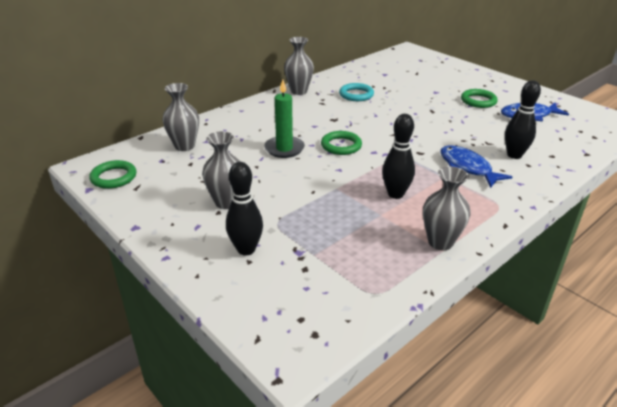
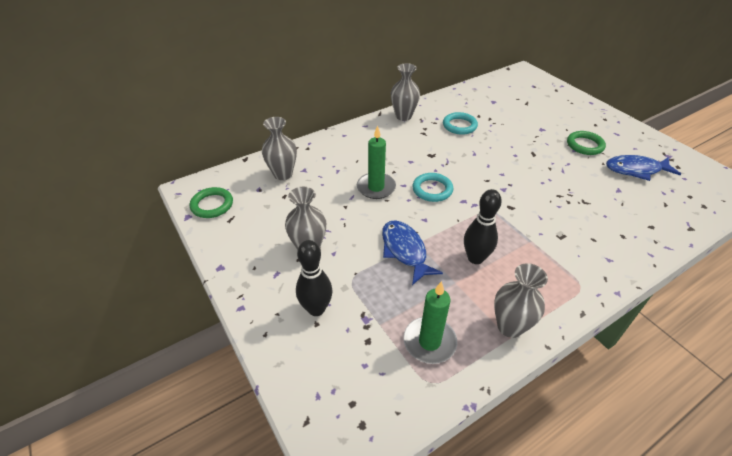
camera: 10 degrees right, 10 degrees up
(341, 146) = (432, 189): green ring -> turquoise ring
(366, 262) = (429, 342): none -> green candle
(467, 167) = (556, 232): blue fish -> blue fish (405, 250)
(514, 155) = (610, 221): black bowling pin -> none

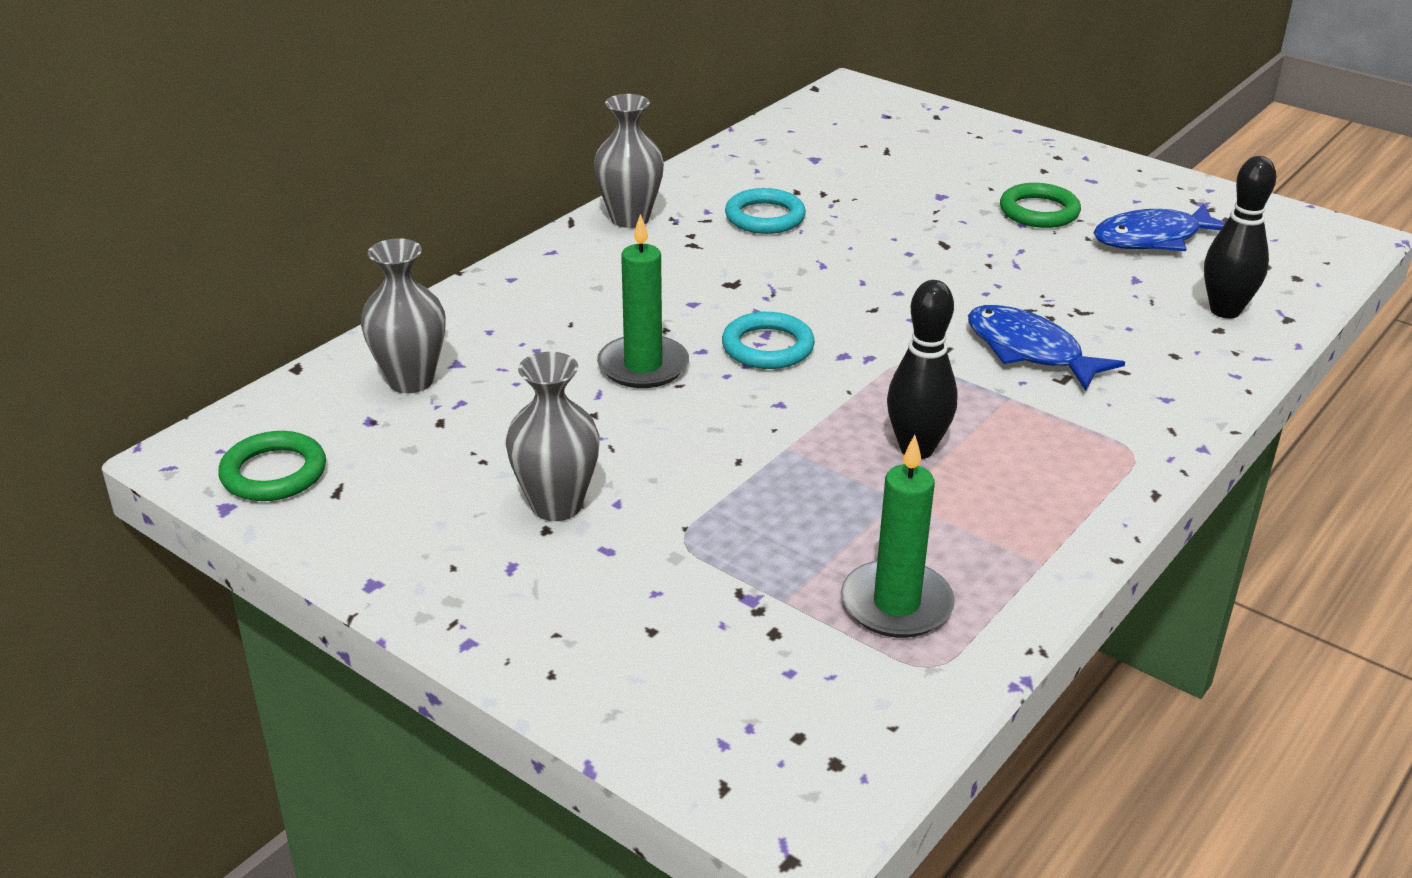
camera: 20 degrees left, 10 degrees down
(316, 309) = (637, 606): black bowling pin -> black bowling pin (1225, 311)
(405, 250) = (767, 466): blue fish -> blue fish (1029, 351)
(510, 326) = (1034, 544): grey vase -> none

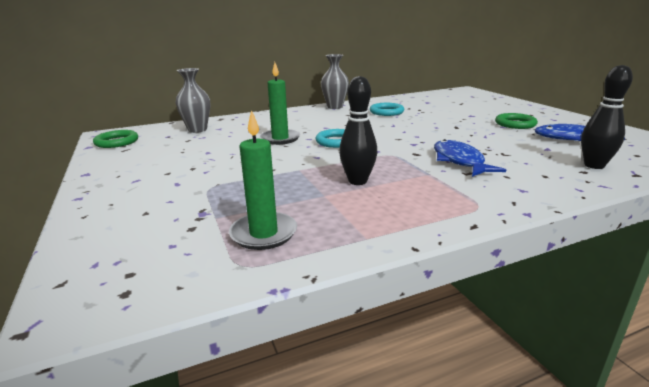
camera: 30 degrees right, 10 degrees down
(556, 505) = (183, 167): grey vase -> none

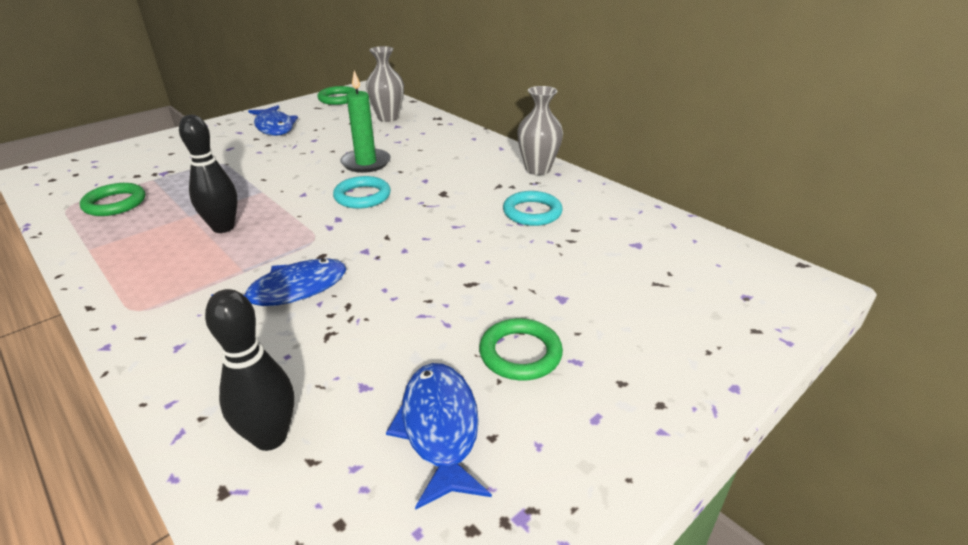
camera: 70 degrees right, 10 degrees up
(149, 165) = (274, 127): none -> blue fish
(263, 233) = (115, 203): green candle -> green ring

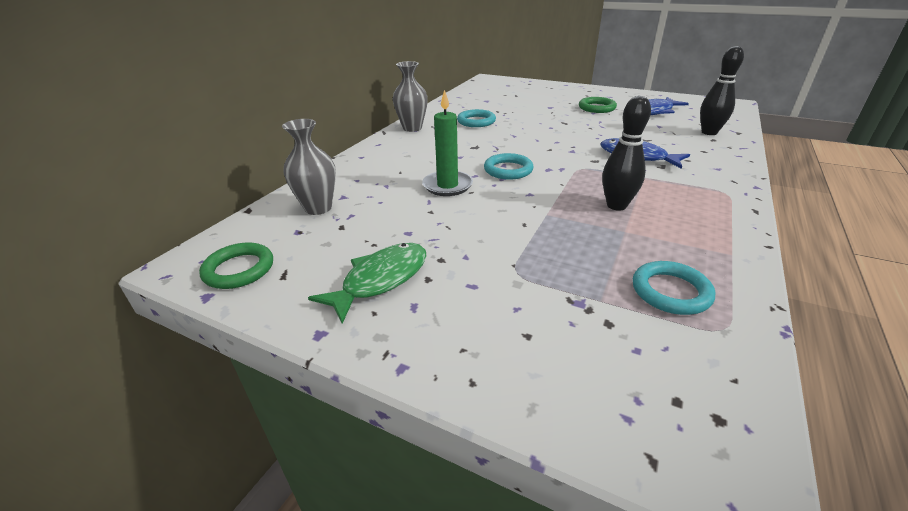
camera: 110 degrees left, 0 degrees up
(115, 203) = (670, 291): green ring -> turquoise ring
(274, 127) = (381, 280): blue fish -> green fish

